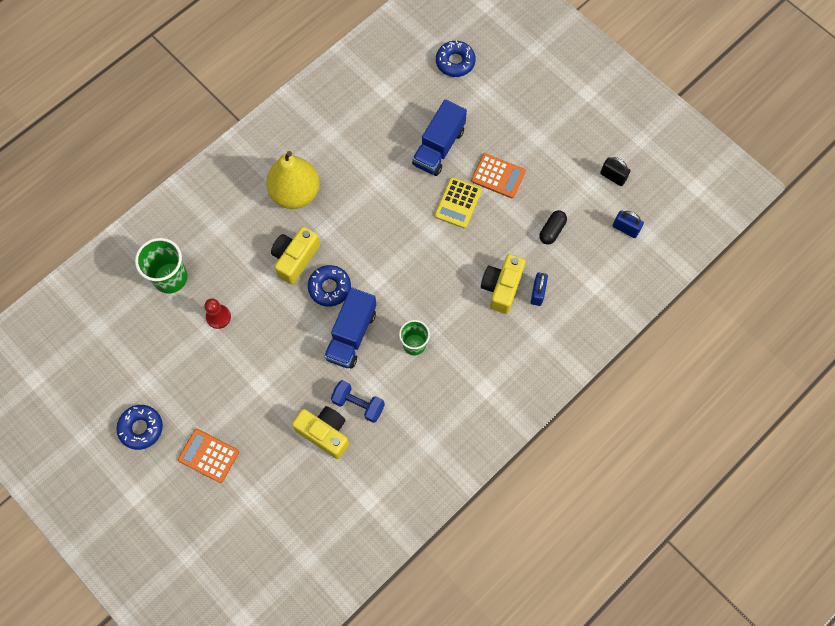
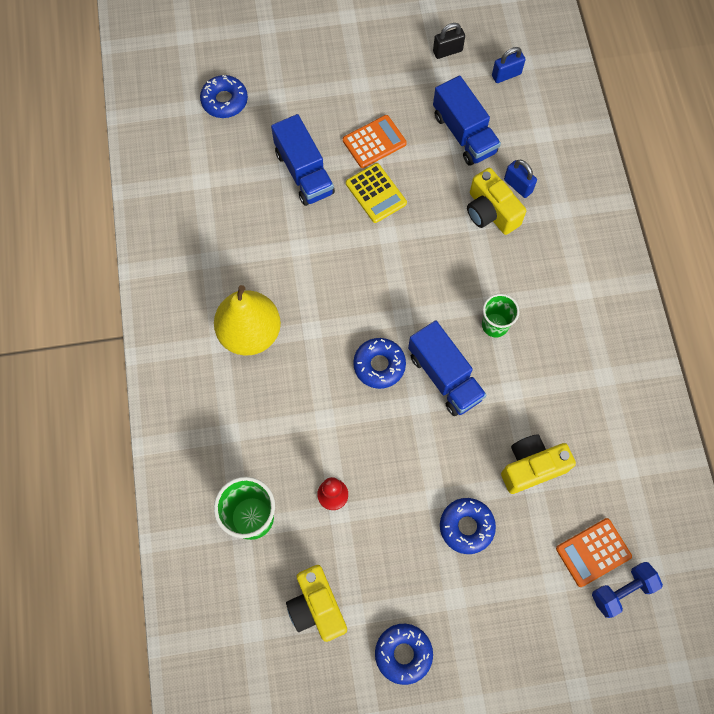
camera: 55 degrees left, 0 degrees up
(208, 456) = (481, 599): orange calculator -> orange calculator (593, 552)
(253, 415) = (466, 527): none -> blue donut
(295, 259) = (323, 378): yellow camera -> yellow camera (317, 607)
(358, 404) = (522, 416): blue dumbbell -> blue dumbbell (622, 591)
(552, 230) = (464, 134): black capsule -> blue truck

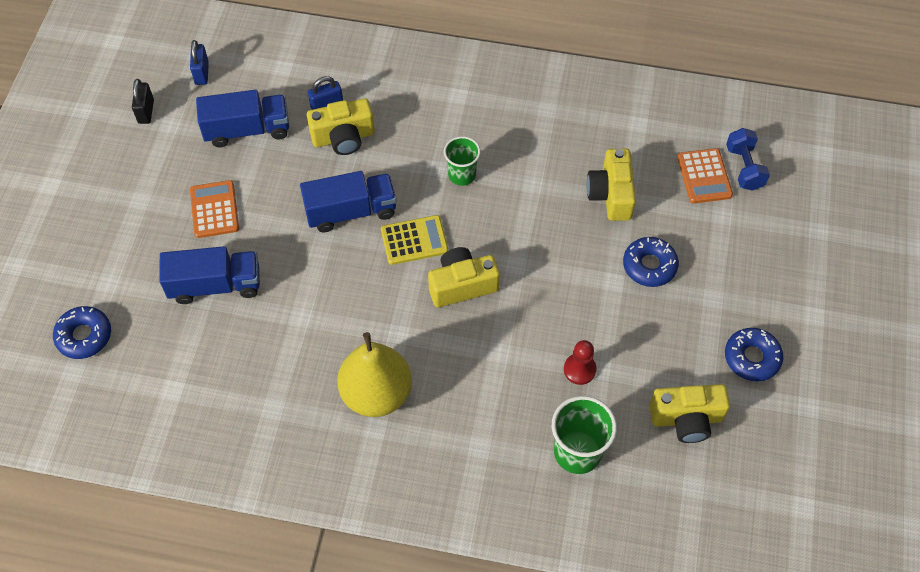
camera: 70 degrees left, 10 degrees down
(376, 193) = (274, 227): yellow calculator -> yellow calculator (414, 240)
(379, 365) = (462, 285): blue donut -> yellow camera
(444, 376) = (496, 234): blue truck -> blue truck (351, 211)

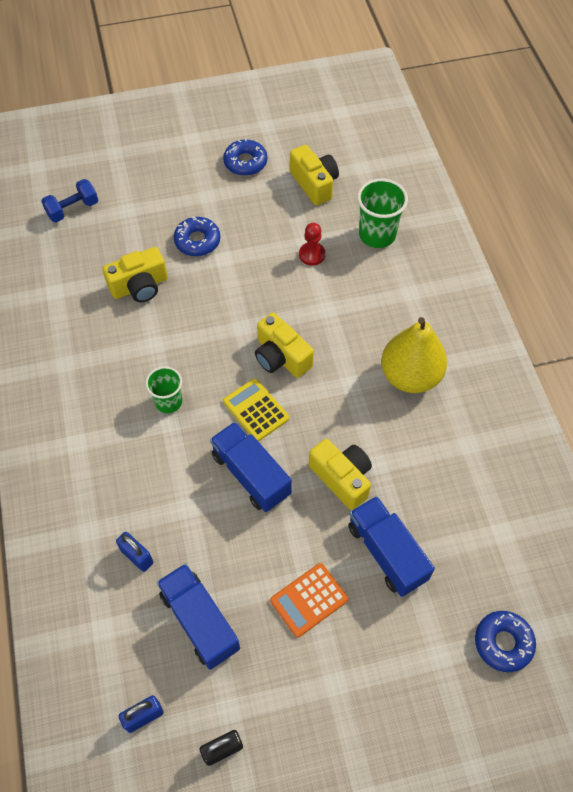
camera: 115 degrees left, 0 degrees up
(343, 137) = (169, 522): yellow camera -> yellow camera (342, 478)
(704, 176) = (93, 231): orange calculator -> none

